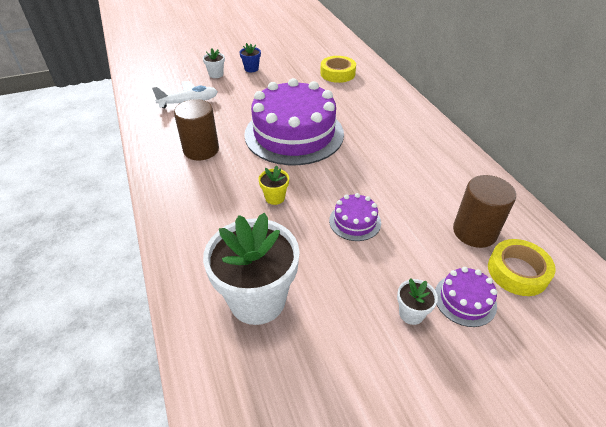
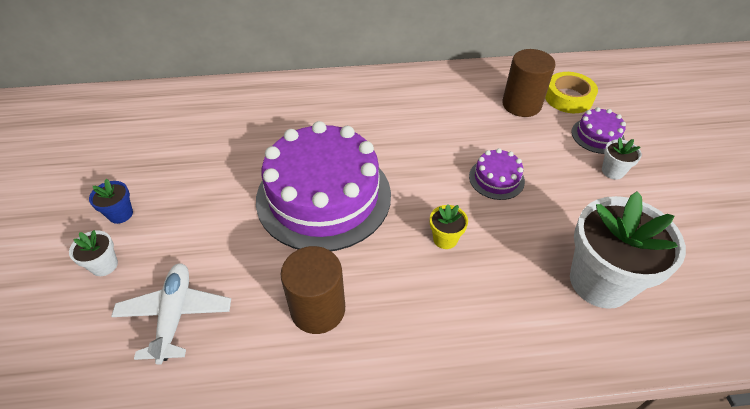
camera: 75 degrees left, 5 degrees up
(337, 73) = (203, 123): yellow tape -> none

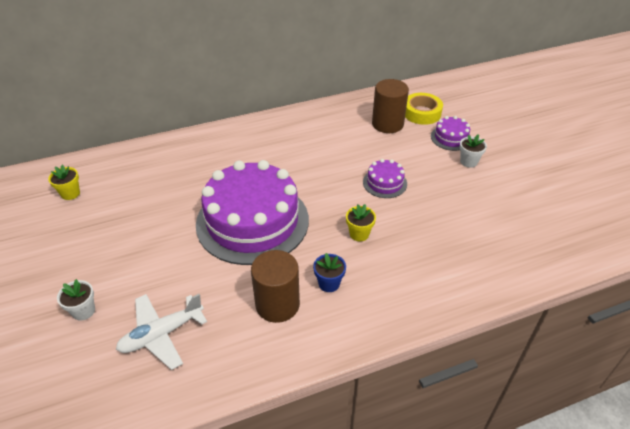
camera: 15 degrees left, 5 degrees down
(120, 214) = (81, 269): blue flower pot -> blue flower pot (329, 283)
(143, 125) = (70, 193): none -> yellow flower pot
(175, 315) = (162, 334): white plane -> white plane turned 105 degrees counterclockwise
(600, 281) = (480, 240): white flower pot -> none

